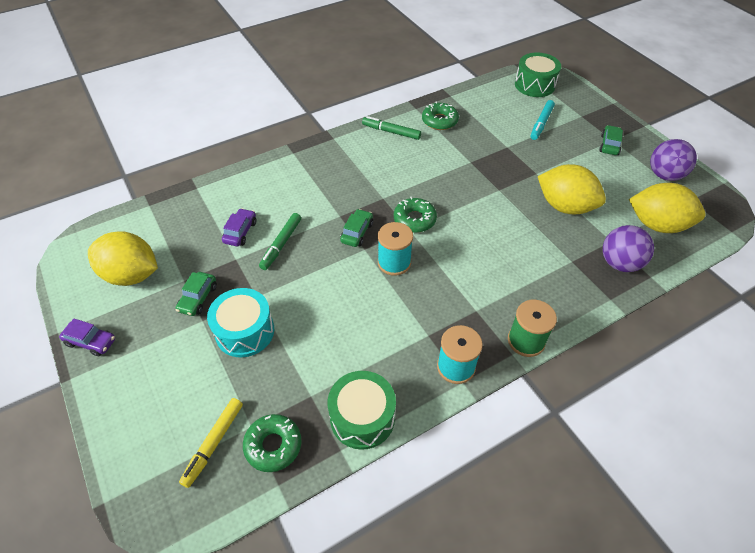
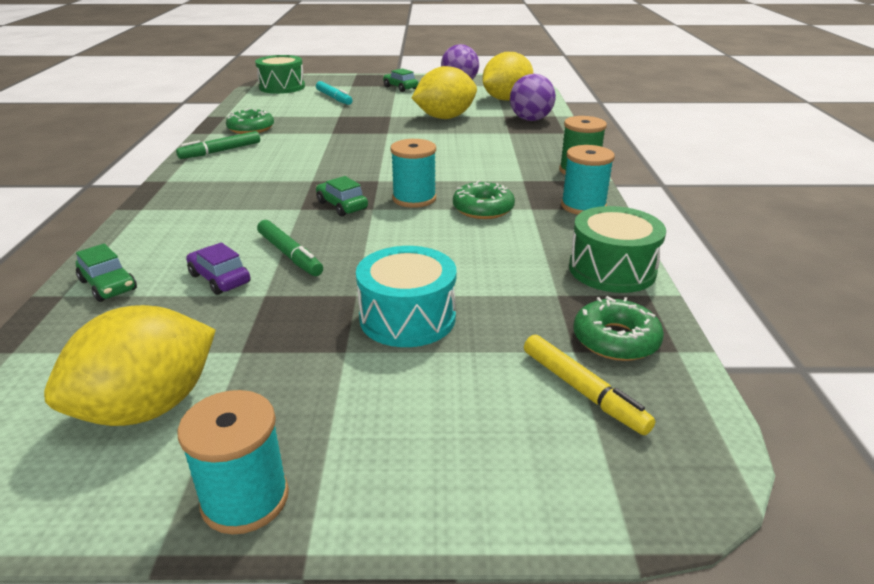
camera: 60 degrees left, 20 degrees down
(91, 342) = (245, 499): purple car -> turquoise spool
(198, 298) = (297, 345): green car -> green car (108, 285)
(414, 219) = (368, 174): green donut -> green donut (483, 209)

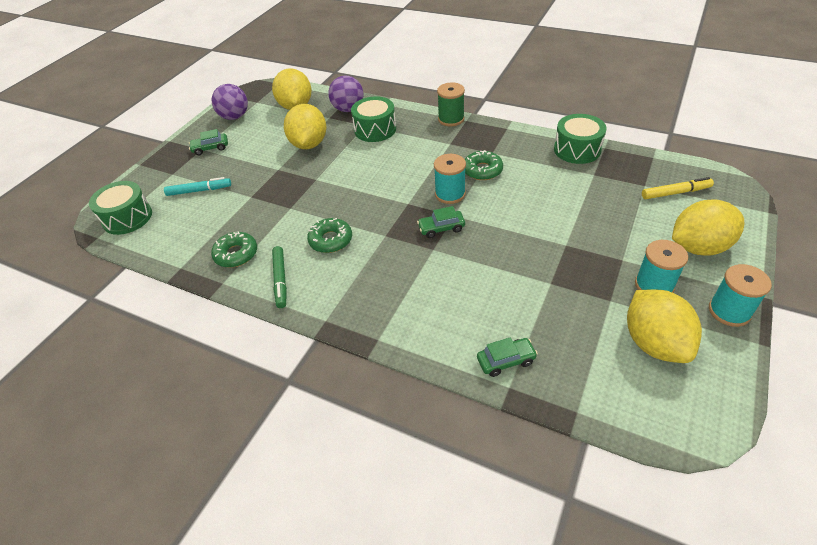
camera: 60 degrees left, 15 degrees up
(219, 279) = (521, 301): purple car -> none
(290, 255) = (503, 264): green marker -> none
(407, 318) = (598, 230): turquoise drum -> none
(426, 438) = (698, 247): none -> yellow lemon
(506, 138) = (375, 129): none -> green drum
(583, 206) = (500, 134): turquoise spool -> turquoise spool (654, 285)
(615, 339) = (640, 170): green donut -> green donut (331, 240)

